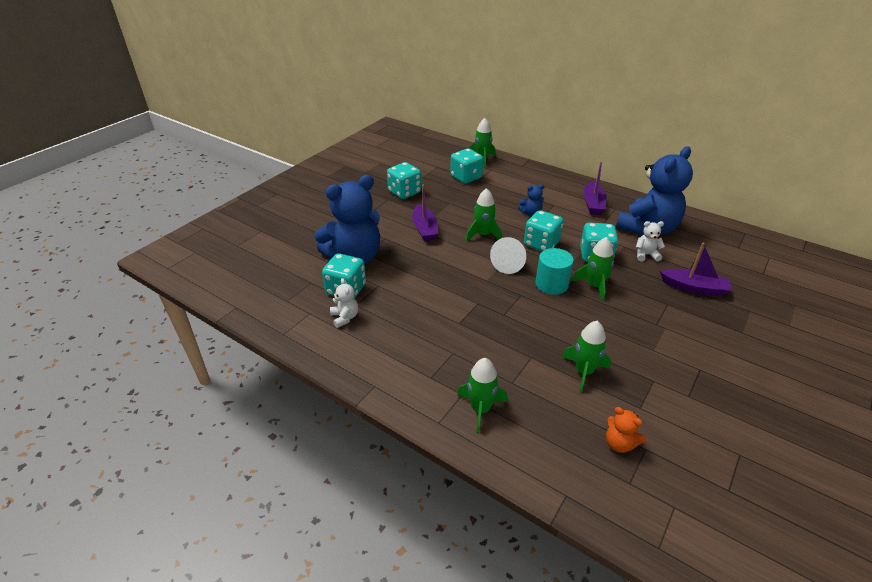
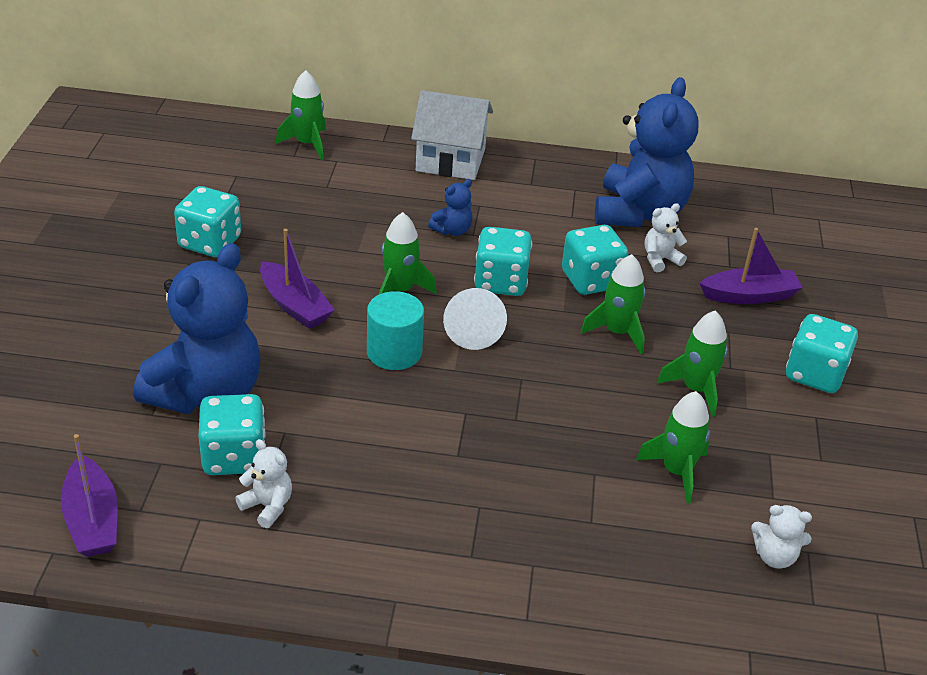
camera: 30 degrees left, 0 degrees up
(466, 177) = (301, 187): turquoise dice -> turquoise dice (814, 374)
(480, 409) = (572, 577): green rocket -> green rocket (696, 389)
(551, 284) = (556, 347): turquoise cylinder -> turquoise cylinder (394, 352)
(552, 181) = (450, 160): none -> white house
(593, 204) = (538, 189): purple boat -> purple boat (92, 520)
(619, 443) = (774, 556): orange teddy bear -> white teddy bear

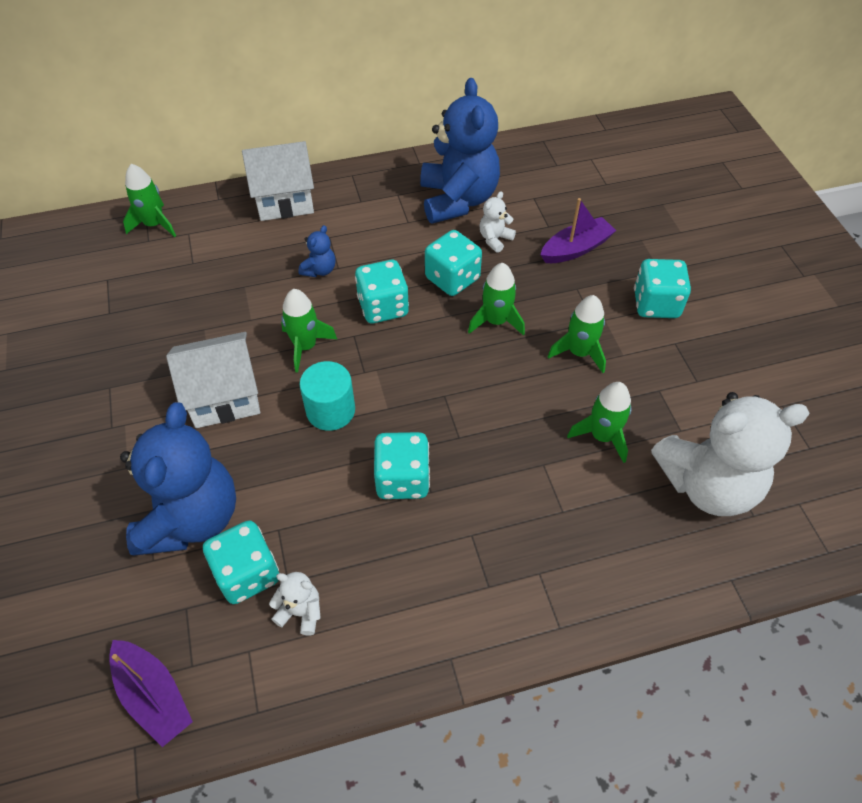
camera: 20 degrees left, 15 degrees up
(210, 243) = (117, 358): turquoise dice -> turquoise dice (402, 479)
(294, 305) = (224, 396): purple boat -> white house
(472, 331) = (384, 365): white cone -> none
(774, 556) = (707, 484): white teddy bear -> white teddy bear, size x2.41

